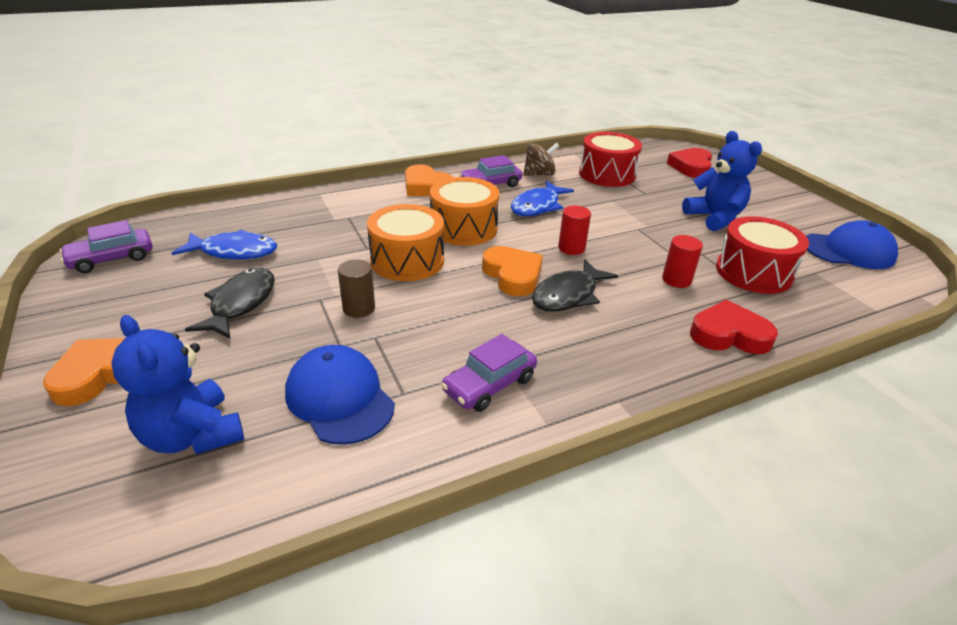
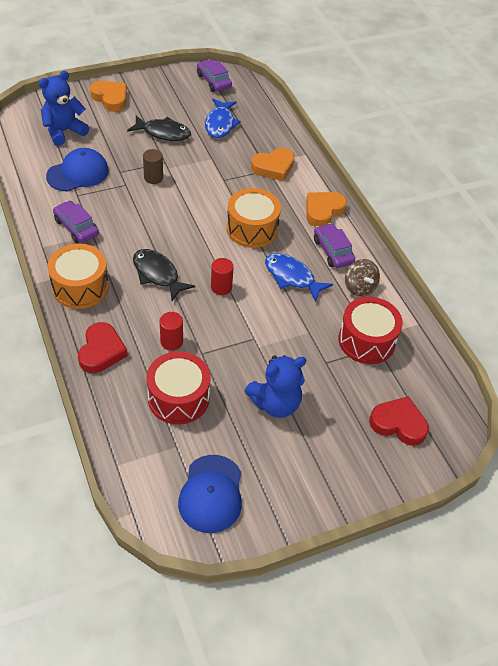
camera: 90 degrees right, 15 degrees up
(407, 260) = (206, 198): orange drum -> orange drum (80, 287)
(512, 275) = (184, 249): orange heart -> orange heart (273, 167)

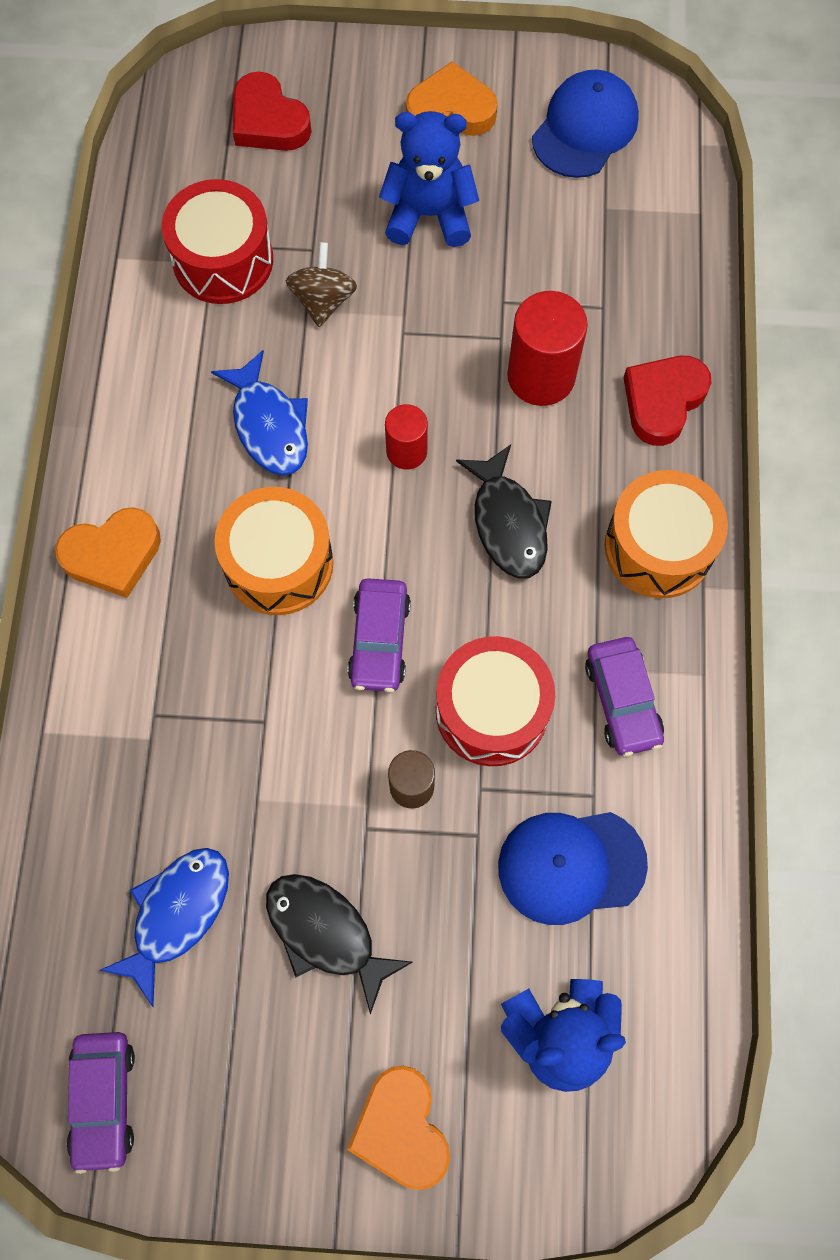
camera: 150 degrees left, 20 degrees up
(171, 341) = (541, 376): red cylinder -> red cylinder, size x1.69
(178, 398) = (571, 277): red drum -> red drum (492, 710)
(273, 167) = (138, 717): orange heart -> orange heart (451, 110)
(332, 251) = (159, 453): purple car -> purple car (379, 640)
(359, 287) = (165, 359): brown spinning top -> brown spinning top (323, 300)

